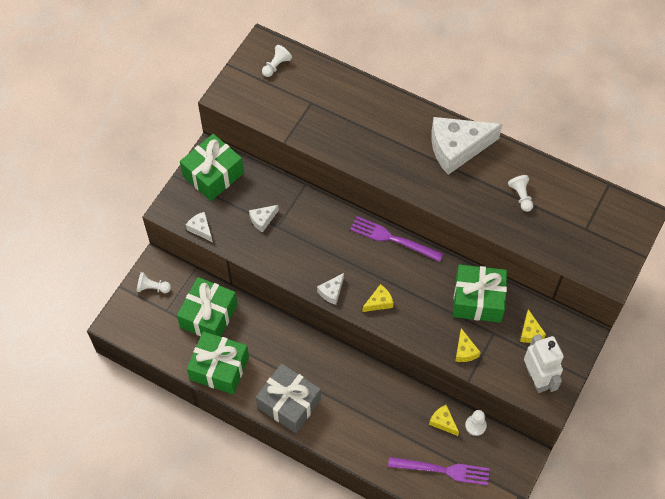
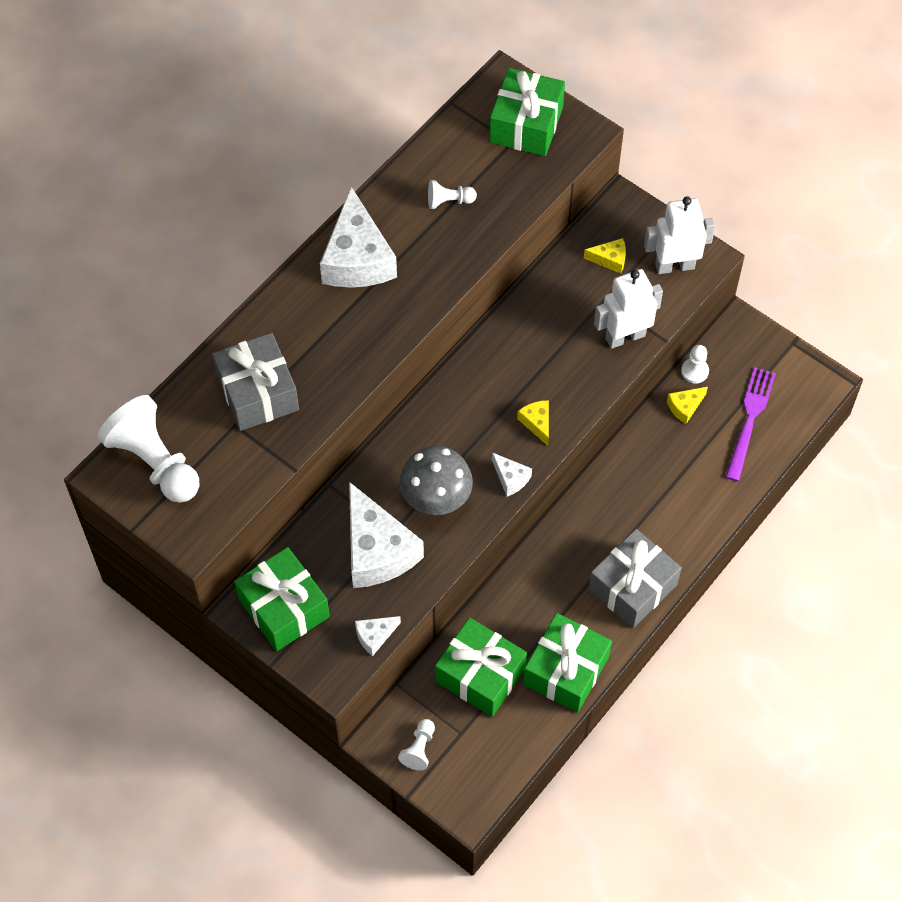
camera: 80 degrees left, 0 degrees up
(262, 220) = (377, 550): white cheese -> white cheese, size x2.23
(276, 66) = (155, 462): white pawn -> white pawn, size x2.14
(305, 248) = (436, 501): none -> grey mushroom
(338, 110) = (257, 392): none -> grey gift
(393, 239) = (442, 389): purple fork -> none
(465, 351) = (625, 337): yellow cheese -> white robot
(478, 300) = (554, 307): green gift -> green gift (526, 124)

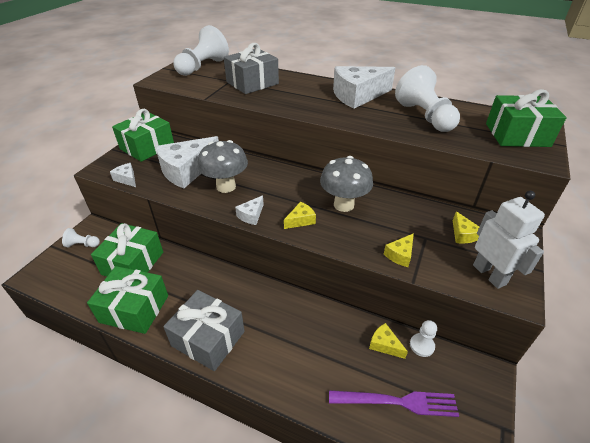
camera: 75 degrees right, 20 degrees down
(449, 201) = (425, 117): white pawn -> white pawn, size x2.14
(520, 365) = (343, 205): none -> grey mushroom
(625, 337) = (400, 255): white robot -> yellow cheese

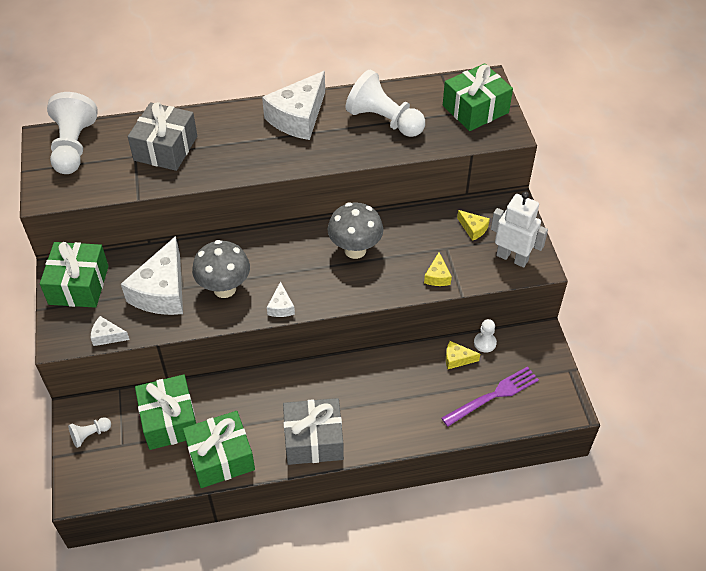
camera: 35 degrees left, 10 degrees up
(300, 220) = (330, 287): yellow cheese -> none

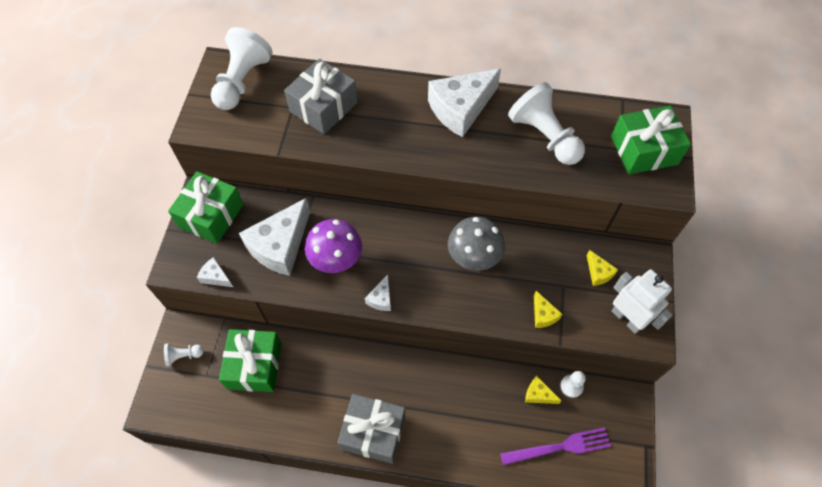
camera: 20 degrees right, 10 degrees up
(221, 457) = (285, 420): green gift -> none
(224, 289) = (336, 261): grey mushroom -> purple mushroom
(437, 276) = (543, 315): yellow cheese -> yellow cheese turned 45 degrees counterclockwise

